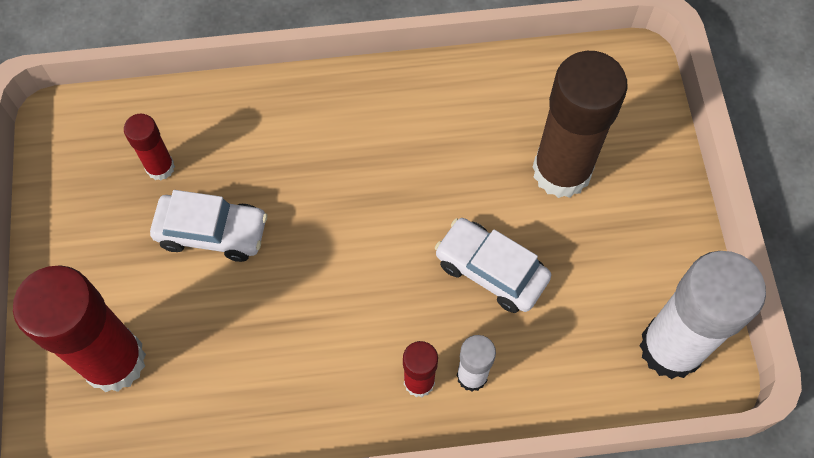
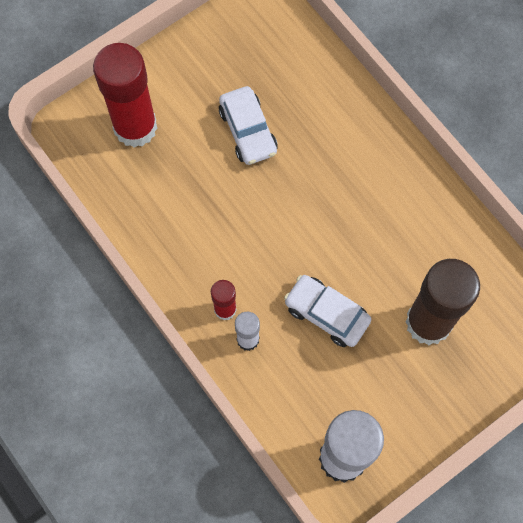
camera: 60 degrees right, 5 degrees up
(160, 167) = (271, 74): red glue stick -> none
(491, 270) = (326, 314): white car -> white car turned 60 degrees counterclockwise

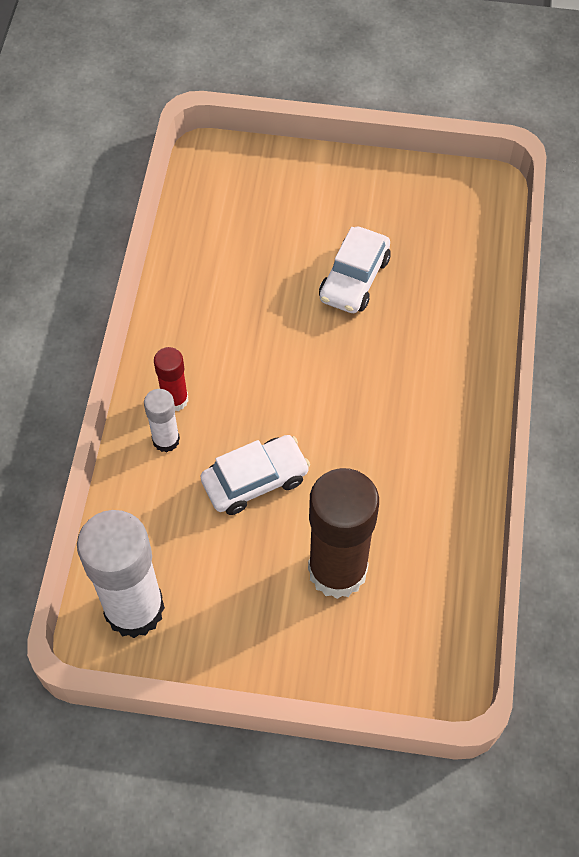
camera: 45 degrees right, 10 degrees down
(135, 127) = (263, 200): red glue stick -> none
(326, 314) = (255, 480): white car -> white car turned 75 degrees clockwise

